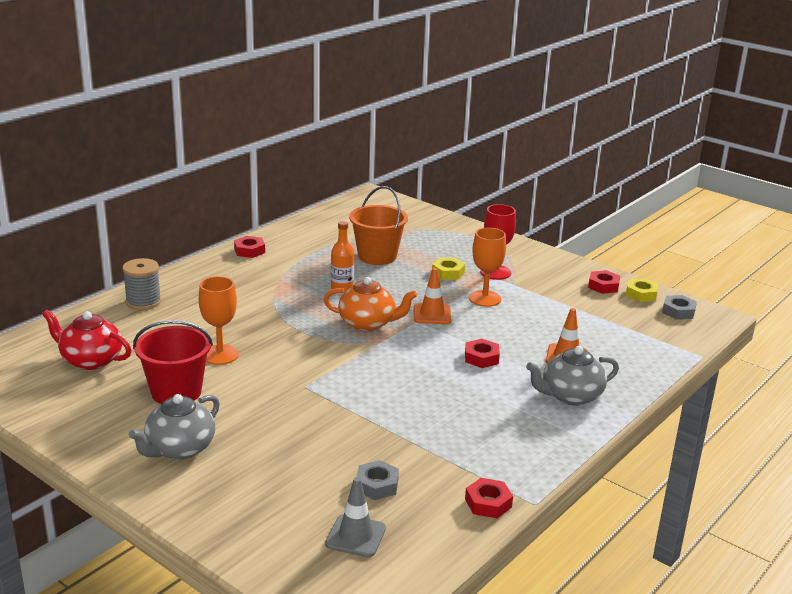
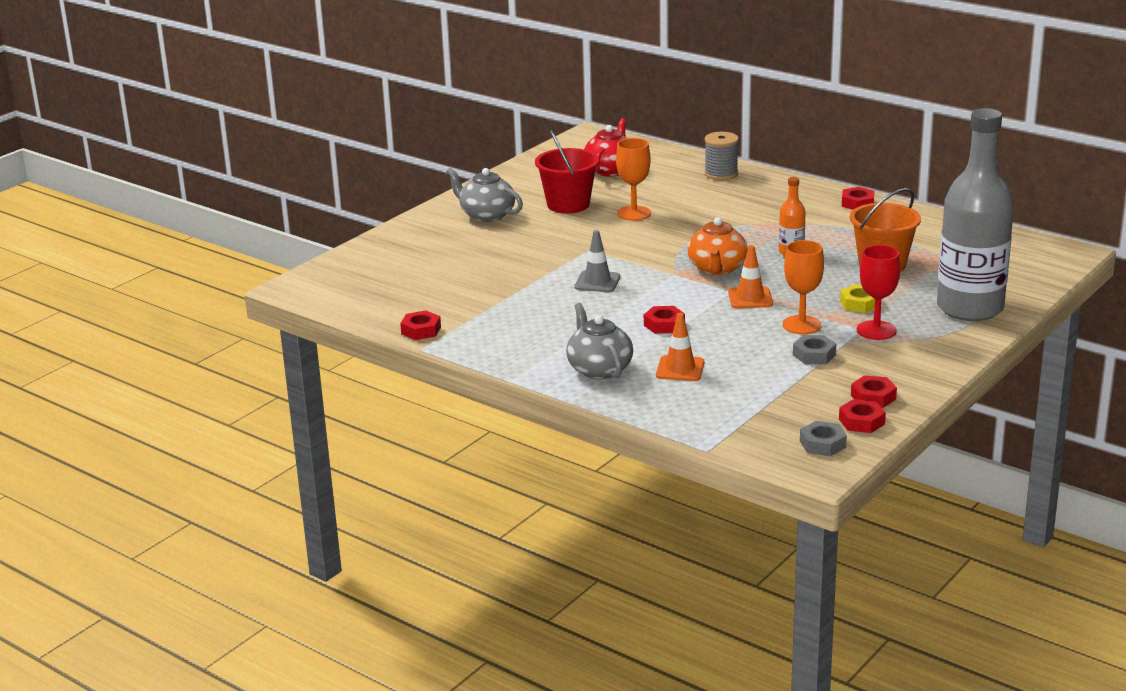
camera: 90 degrees right, 0 degrees up
(355, 536) = (380, 283): grey traffic cone -> grey traffic cone (597, 282)
(377, 485) = (444, 287): grey nut -> grey nut (814, 355)
(460, 237) = (970, 308): none -> grey bottle
(641, 294) = (861, 421): yellow nut -> red nut

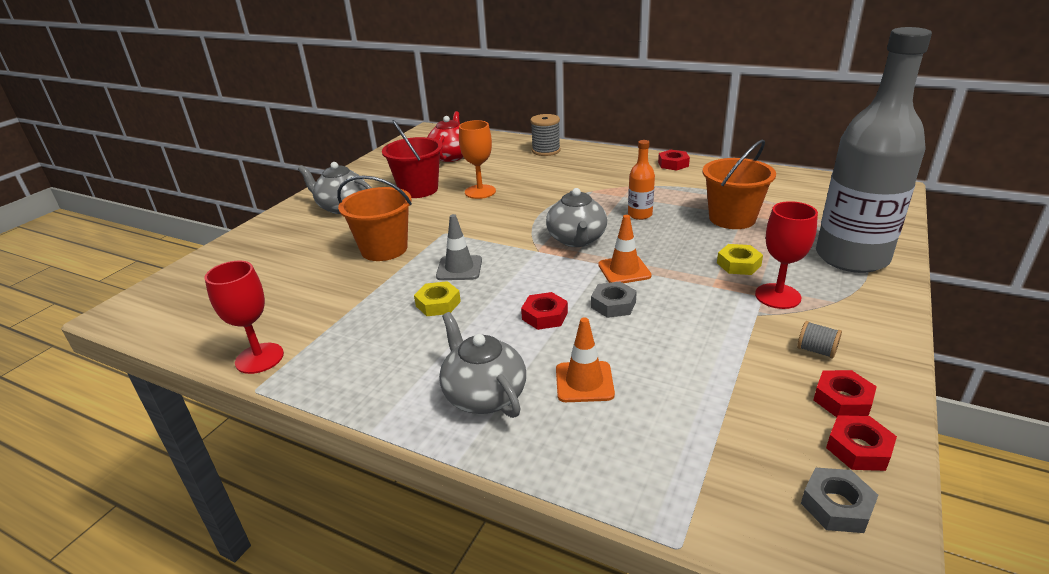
camera: 10 degrees left, 5 degrees up
(421, 330) = (259, 358): red nut -> red goblet
(528, 259) = (384, 249): none -> orange bucket
(573, 307) = (438, 304): none -> yellow nut
(717, 269) = (577, 240): orange teapot -> grey teapot
(801, 325) = (695, 298): orange goblet -> none
(814, 355) = (731, 339): grey nut -> grey nut (613, 304)
(878, 368) = (816, 350): none -> grey spool

